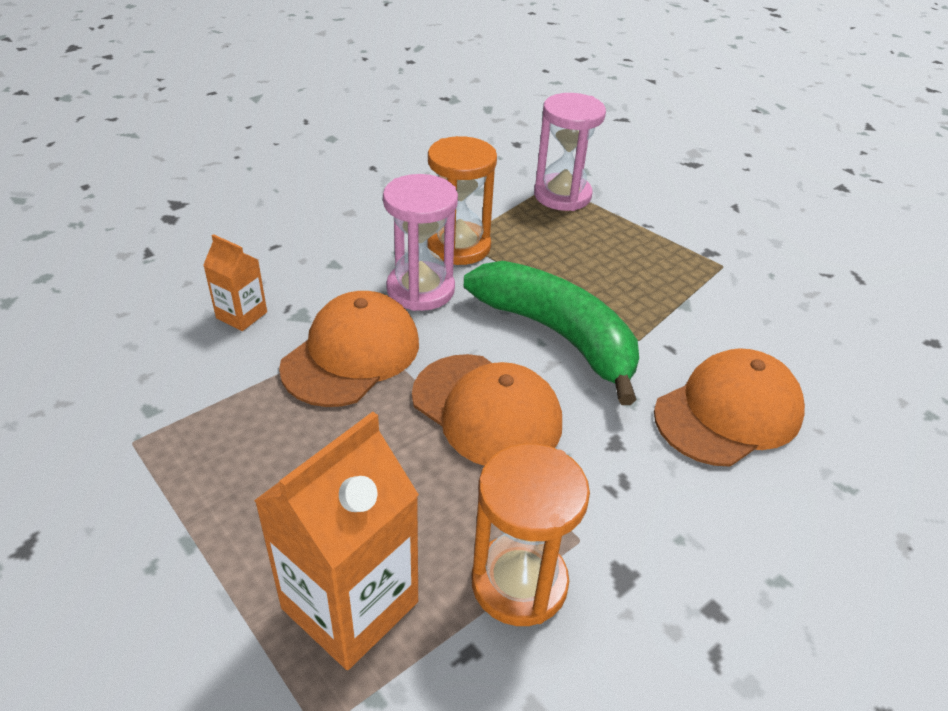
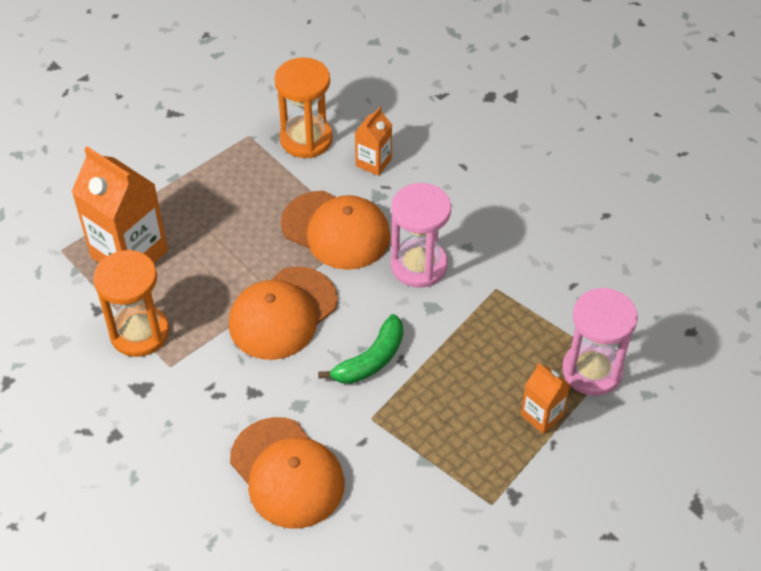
camera: 90 degrees right, 10 degrees up
(459, 246) = (485, 288): orange hourglass -> orange hourglass (306, 139)
(558, 335) = (370, 360): green banana -> green banana, size x0.56
(616, 227) = (542, 415): none -> orange carton

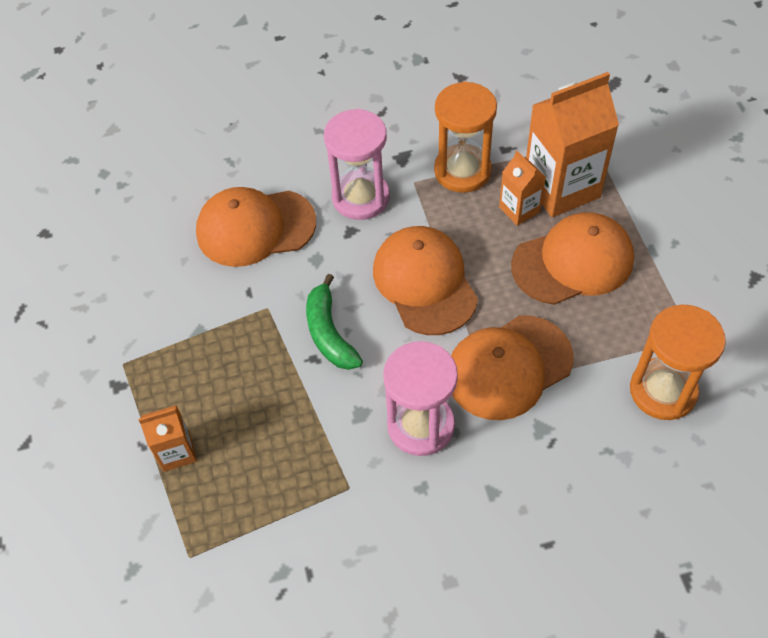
camera: 120 degrees right, 5 degrees up
(210, 222) = (573, 262): none -> orange cap
(373, 162) = (595, 446): orange carton -> orange carton (519, 209)
(592, 371) = (193, 529): pink hourglass -> pink hourglass (361, 197)

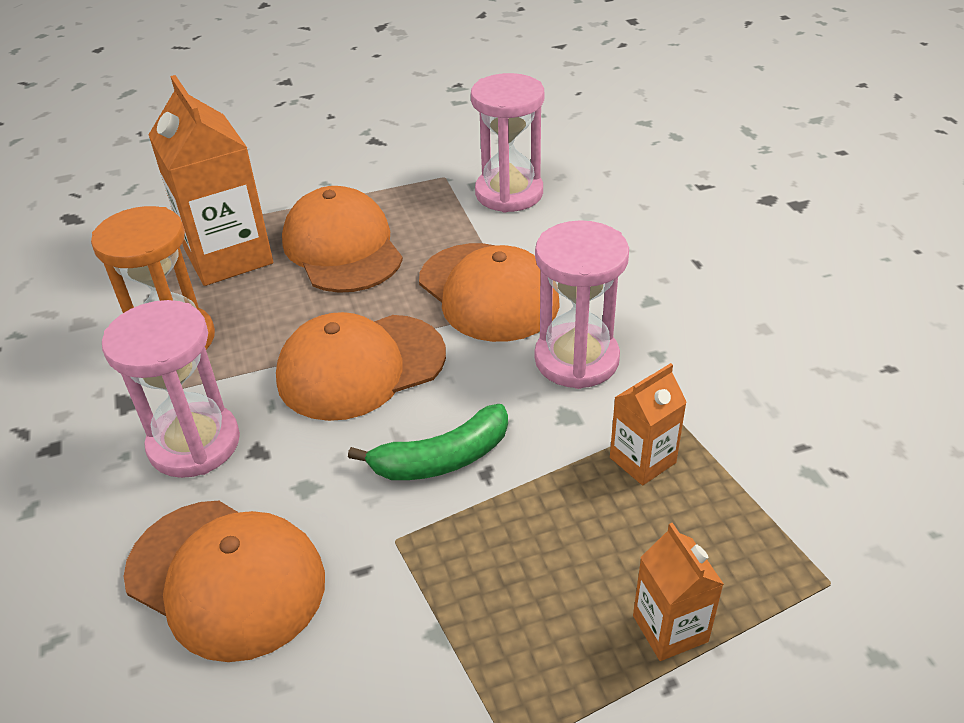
camera: 95 degrees left, 15 degrees down
(255, 228) = (226, 578): orange cap -> orange cap turned 45 degrees counterclockwise
(519, 209) = (255, 289): orange carton -> orange carton (642, 460)
(663, 391) = (509, 193): orange hourglass -> pink hourglass

